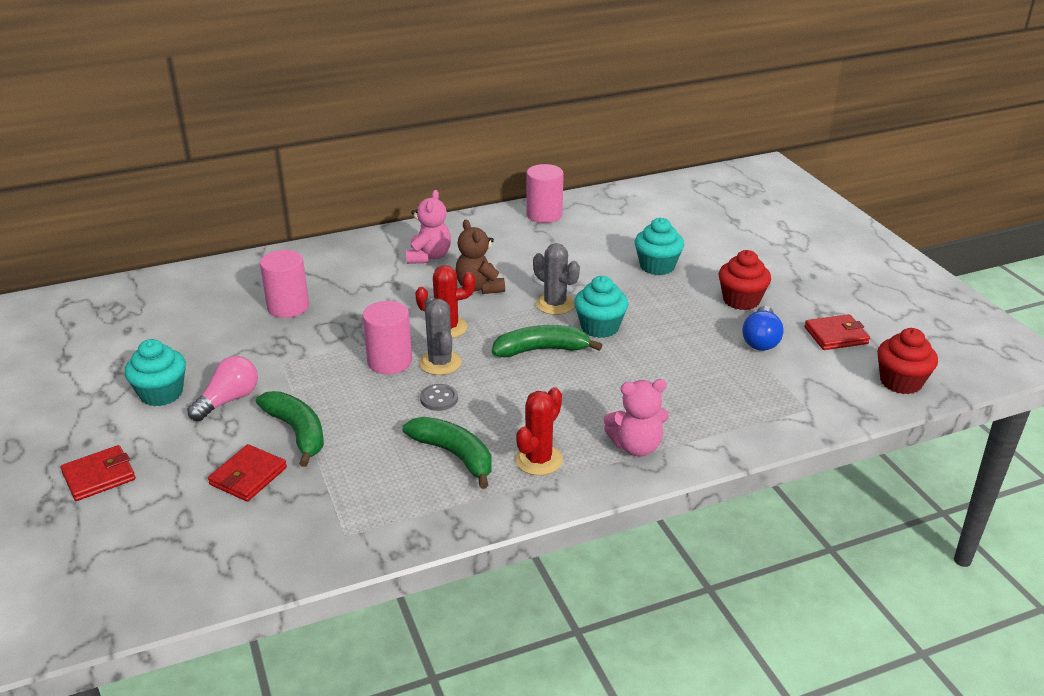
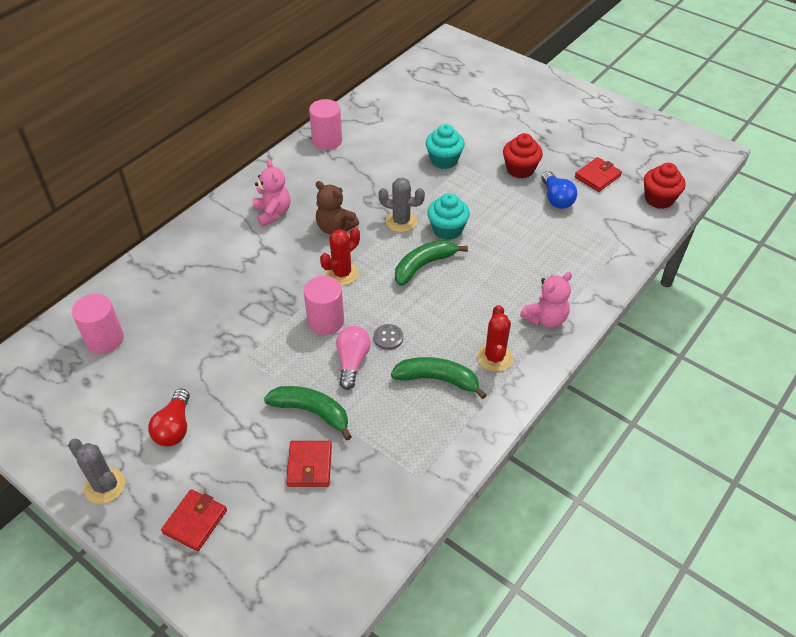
camera: 30 degrees left, 15 degrees up
(161, 394) = (174, 427): turquoise cupcake -> red light bulb
(228, 400) = (234, 409): pink light bulb -> pink light bulb (352, 362)
(288, 307) = (203, 304): pink cylinder -> pink cylinder (105, 339)
(440, 363) = (363, 307): grey cactus -> grey cactus (105, 486)

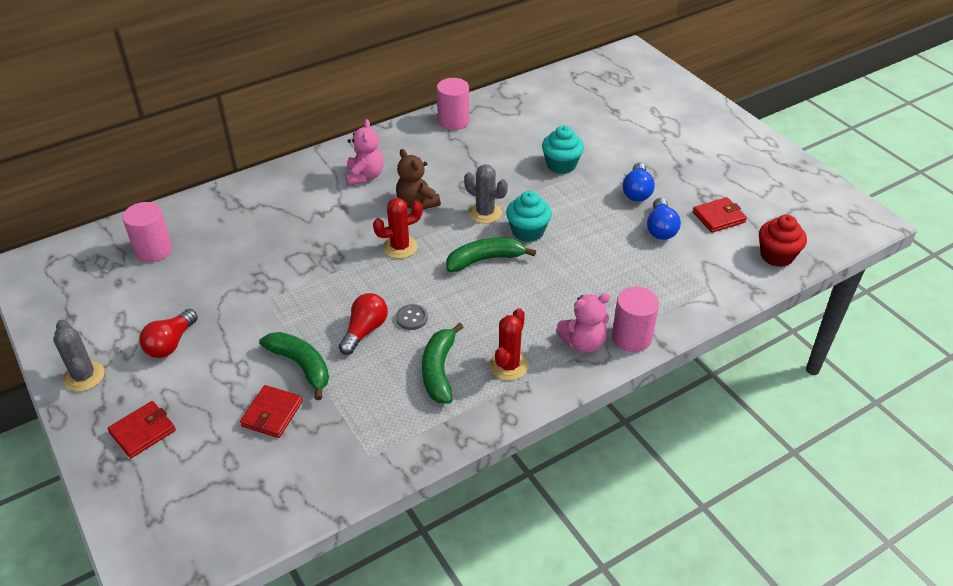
camera: 20 degrees right, 5 degrees down
(325, 321) = (360, 287): pink cylinder -> pink cylinder (631, 337)
(352, 362) = (364, 331): pink light bulb -> red light bulb
(437, 379) = (439, 370): green banana -> green banana turned 120 degrees counterclockwise
(520, 169) = (637, 191): red cupcake -> blue light bulb

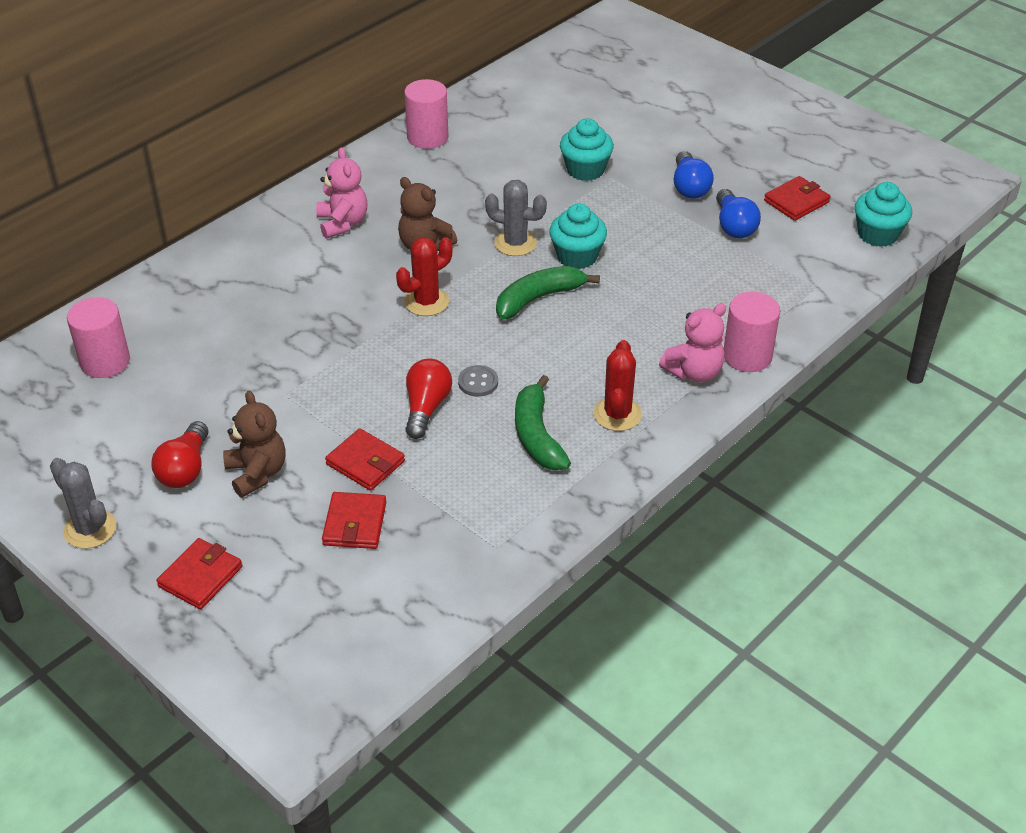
camera: 15 degrees left, 0 degrees up
(219, 357) = (257, 473): none -> brown teddy bear
(301, 366) = (365, 463): green banana -> red wallet
(776, 256) = (877, 234): red cupcake -> turquoise cupcake

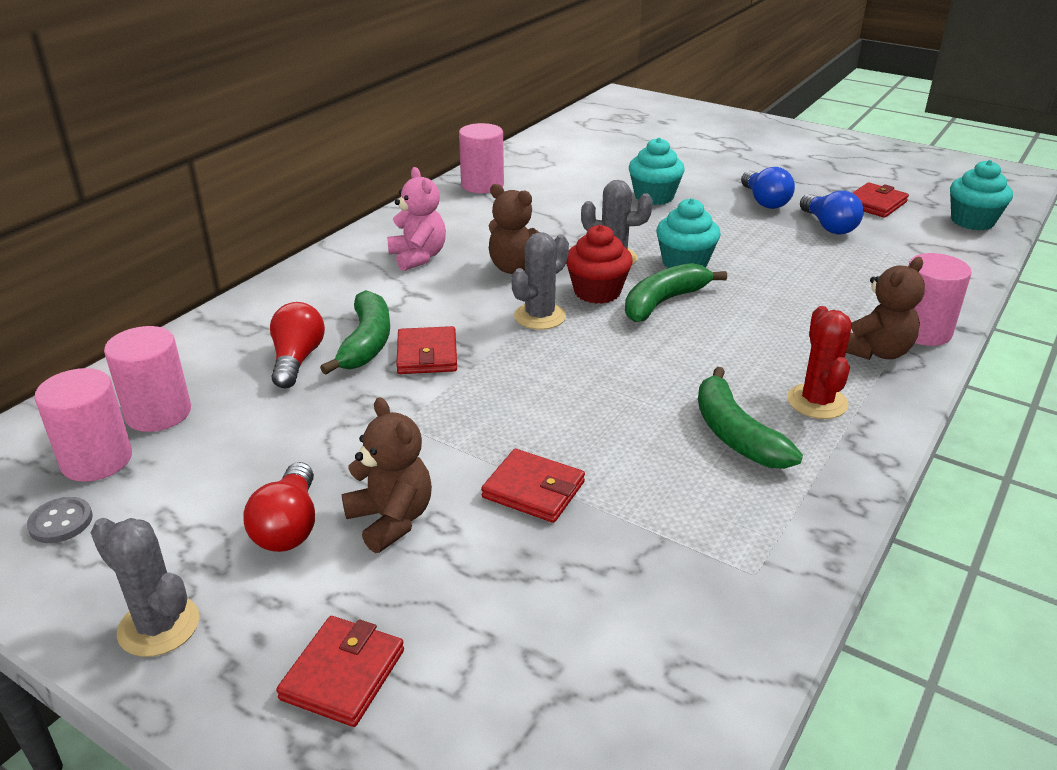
camera: 10 degrees left, 10 degrees down
(58, 398) = (97, 460): none -> pink cylinder
(276, 313) = (366, 343): none -> green banana
(355, 524) = (548, 568): red wallet -> red wallet (427, 355)
(426, 302) = (540, 316): red cactus -> grey cactus
(426, 408) = (585, 419): red light bulb -> red light bulb (297, 360)
(478, 382) = (636, 387): grey button -> grey button (61, 522)
(485, 281) = (597, 292): none -> red cupcake
(694, 372) = (876, 352): pink teddy bear -> brown teddy bear

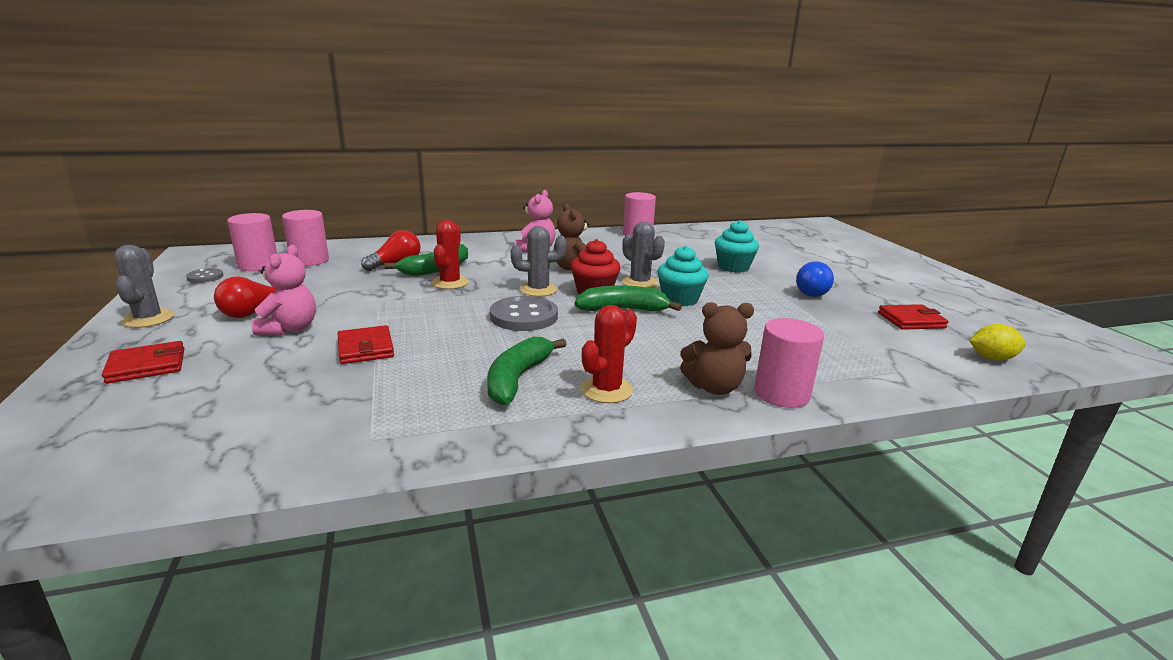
camera: 40 degrees right, 10 degrees down
(391, 520) = (290, 329): brown teddy bear -> pink teddy bear
(427, 355) = (450, 283): red wallet -> red cactus
(596, 359) = (524, 316): none -> grey button
(828, 226) = (837, 318): blue light bulb -> none
(972, 221) = (991, 358): turquoise cupcake -> yellow lemon

